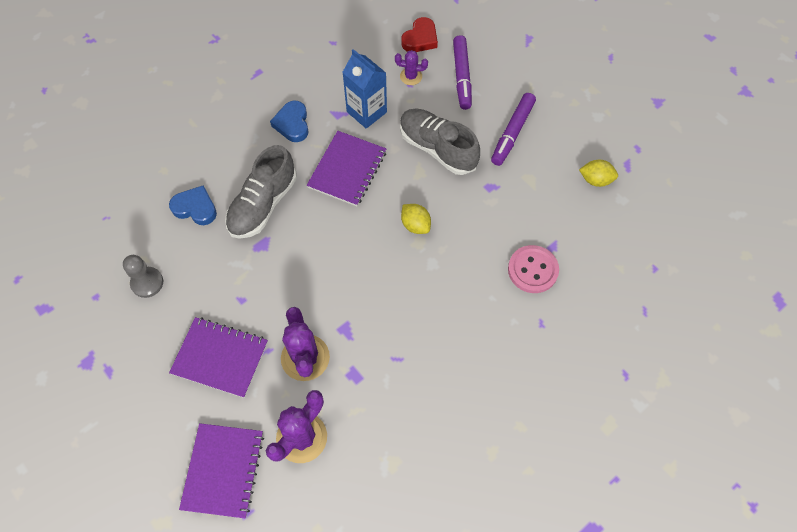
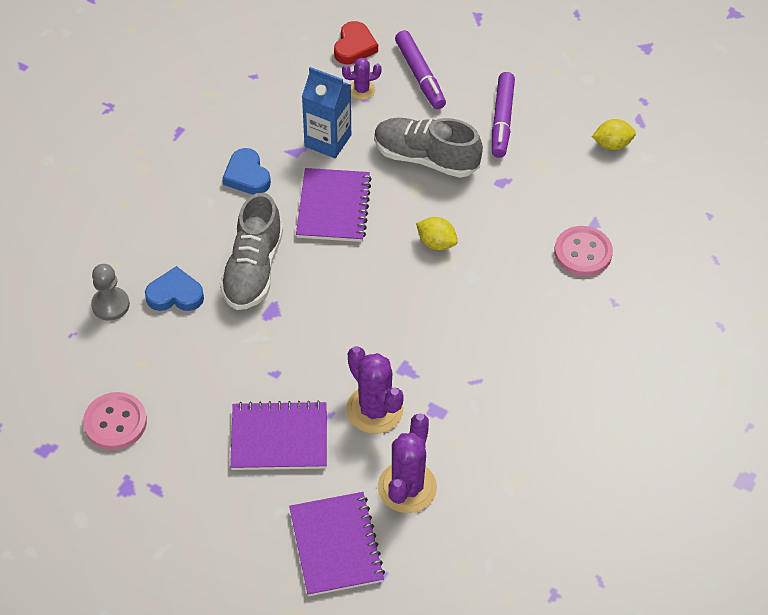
camera: 20 degrees left, 10 degrees down
(103, 303) = (115, 422): none -> pink button
(147, 283) = (156, 387): grey pawn -> grey pawn (110, 305)

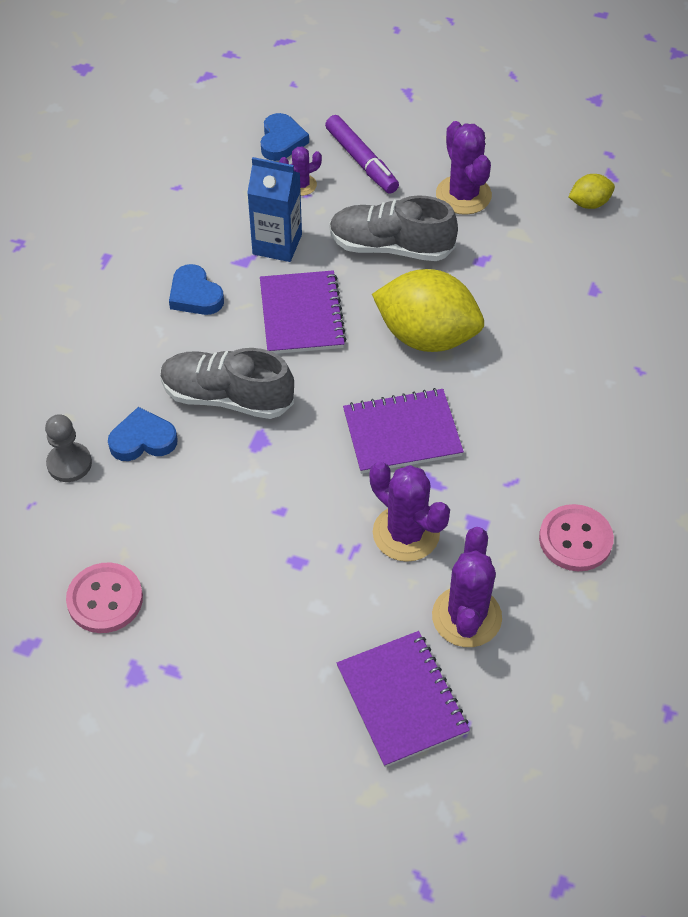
camera: 10 degrees left, 0 degrees up
(253, 269) = (227, 397): grey shoe -> grey shoe turned 105 degrees clockwise
(279, 438) = (303, 584): purple notebook -> purple notebook (402, 433)
(354, 47) = (281, 141): red heart -> blue heart
(436, 243) = (427, 336): yellow lemon -> yellow lemon, size x2.16
(502, 120) = (463, 195): purple marker -> purple cactus
(583, 252) = (591, 322): pink button -> pink button (575, 539)

